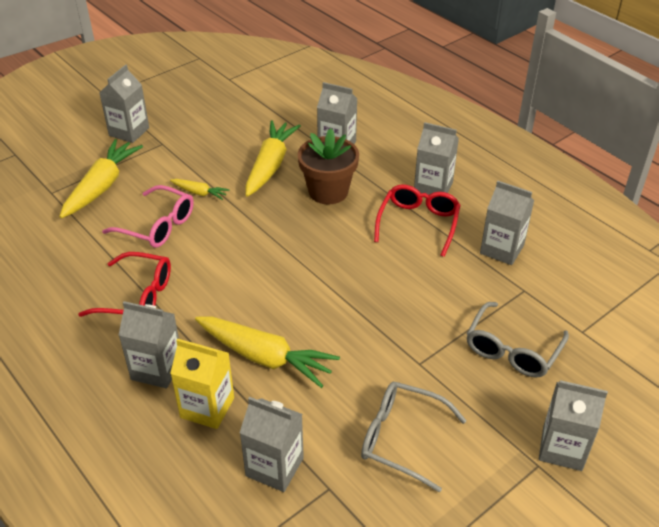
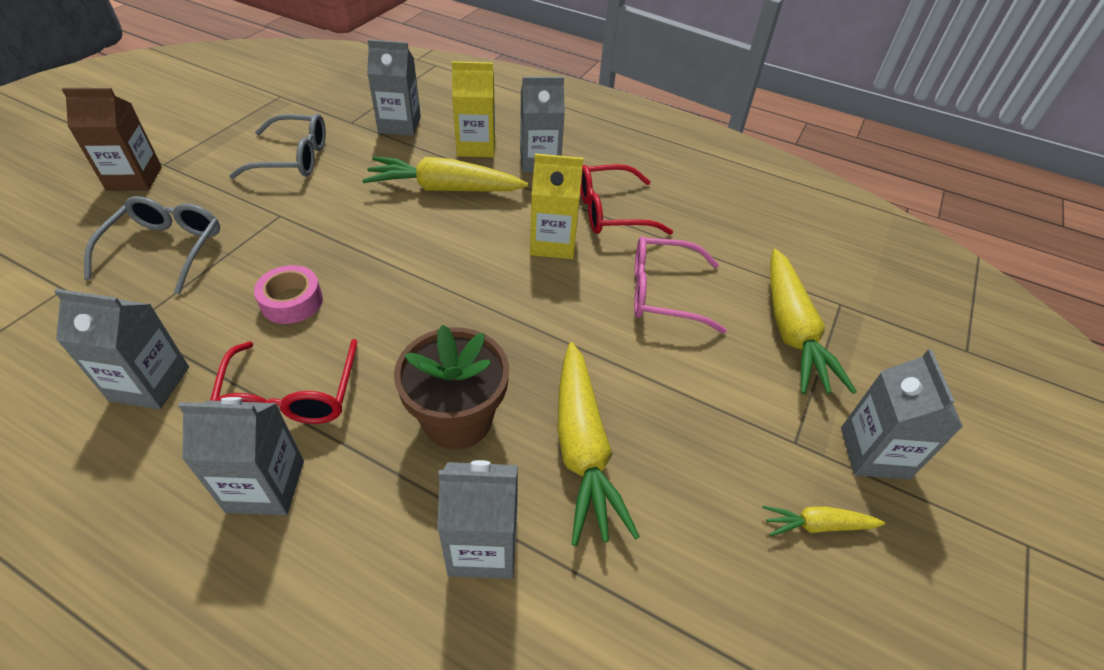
camera: 155 degrees right, 5 degrees up
(199, 193) = (652, 358): yellow carrot -> yellow carrot (817, 525)
(205, 280) = (553, 243): none -> yellow carton
(414, 281) = (292, 301): none -> pink tape
(562, 448) = (134, 178): grey carton -> brown carton

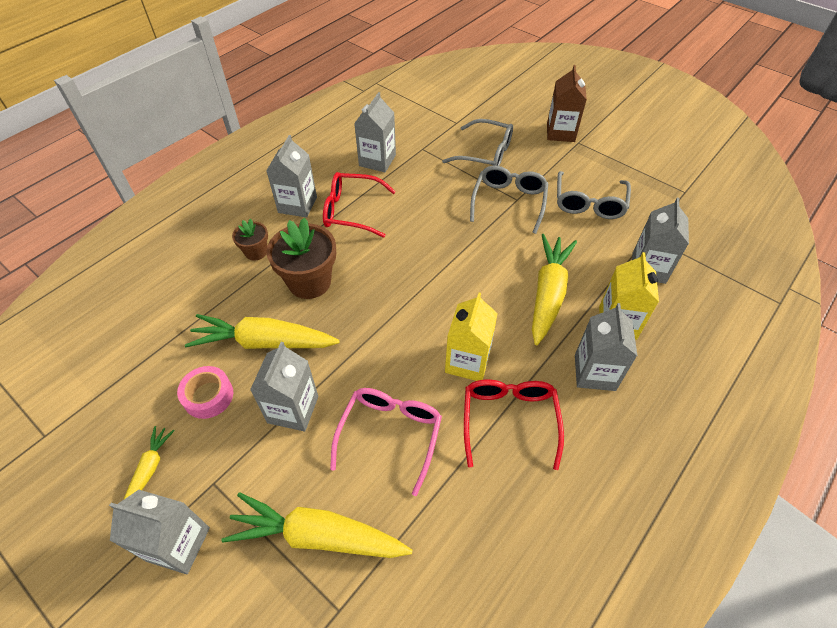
camera: 105 degrees right, 5 degrees up
(284, 222) = (509, 202): none -> grey glasses
(292, 301) = (428, 208): pink tape -> pink tape (208, 396)
(396, 521) = (256, 252): none -> brown flower pot
(483, 546) = (225, 285): grey carton -> grey carton (293, 409)

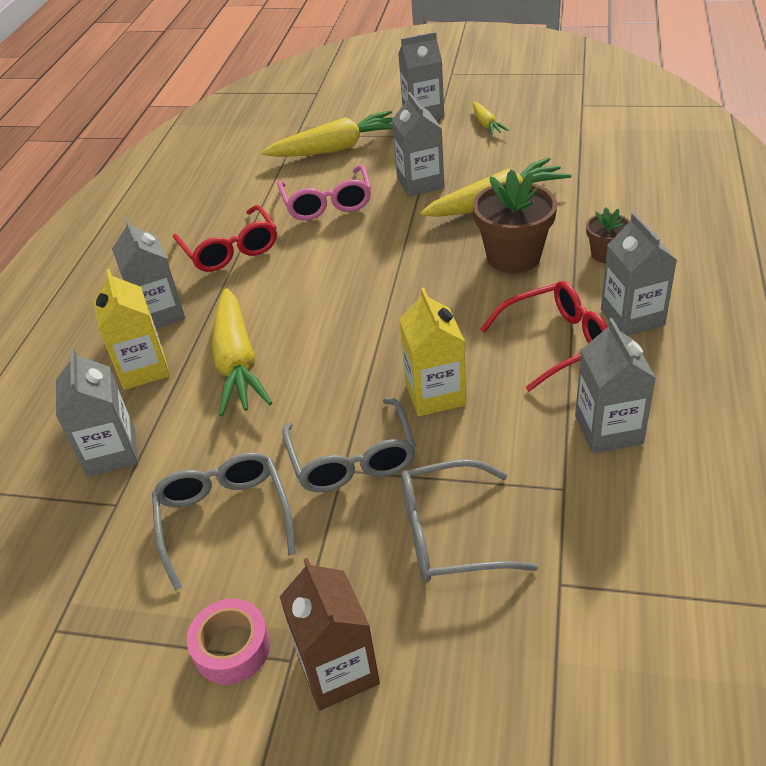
camera: 155 degrees right, 10 degrees down
(208, 396) = (497, 162): pink tape -> pink tape (232, 648)
(467, 361) = (293, 269): yellow carton -> yellow carton (435, 394)

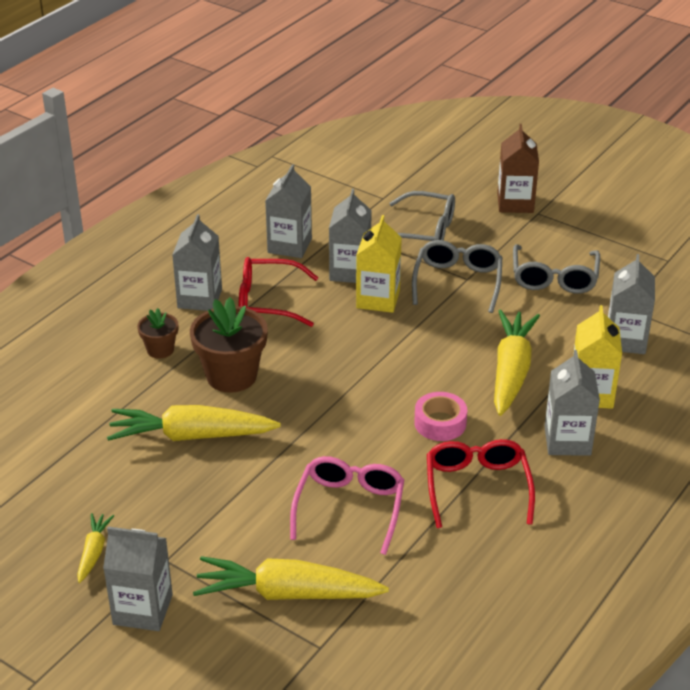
camera: 160 degrees left, 5 degrees down
(232, 648) = (567, 225): pink tape -> pink tape (440, 423)
(420, 183) = (238, 493): grey carton -> grey carton (350, 271)

